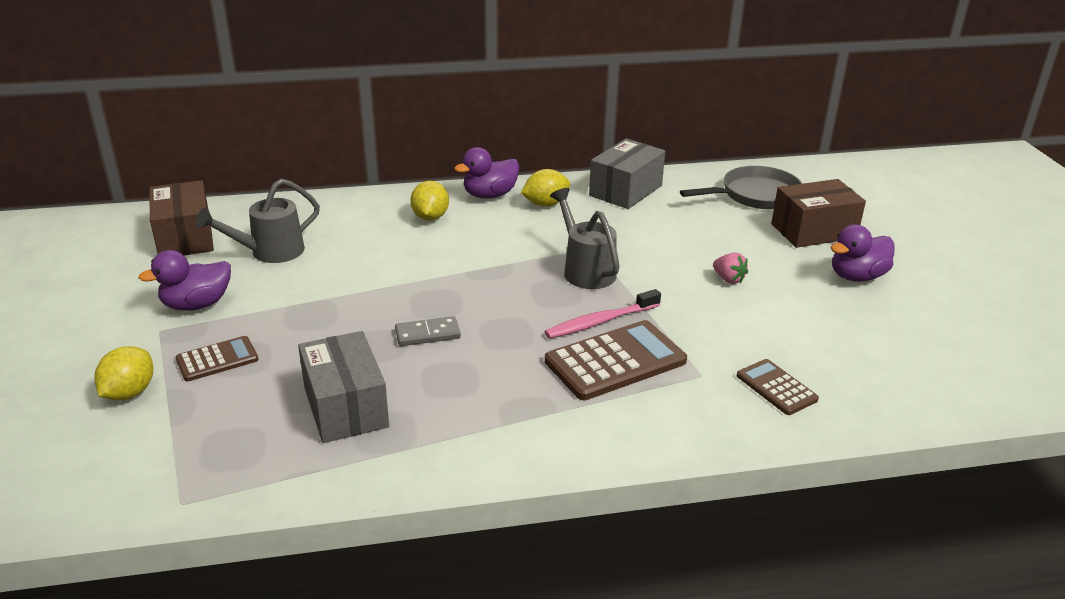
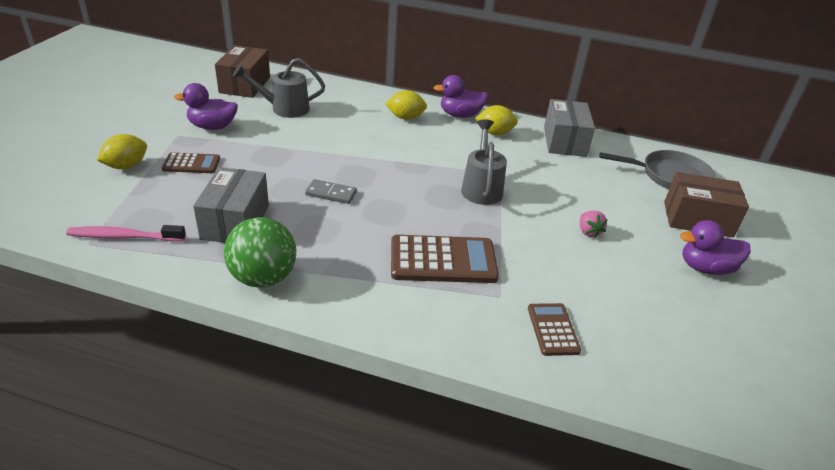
camera: 25 degrees right, 5 degrees up
(430, 217) = (405, 118): yellow lemon -> yellow lemon turned 60 degrees clockwise
(442, 455) = (263, 278): none -> green ball
(600, 322) = (458, 228): pink toothbrush -> pink toothbrush (124, 237)
(625, 190) = (564, 141): grey box -> grey box turned 60 degrees counterclockwise

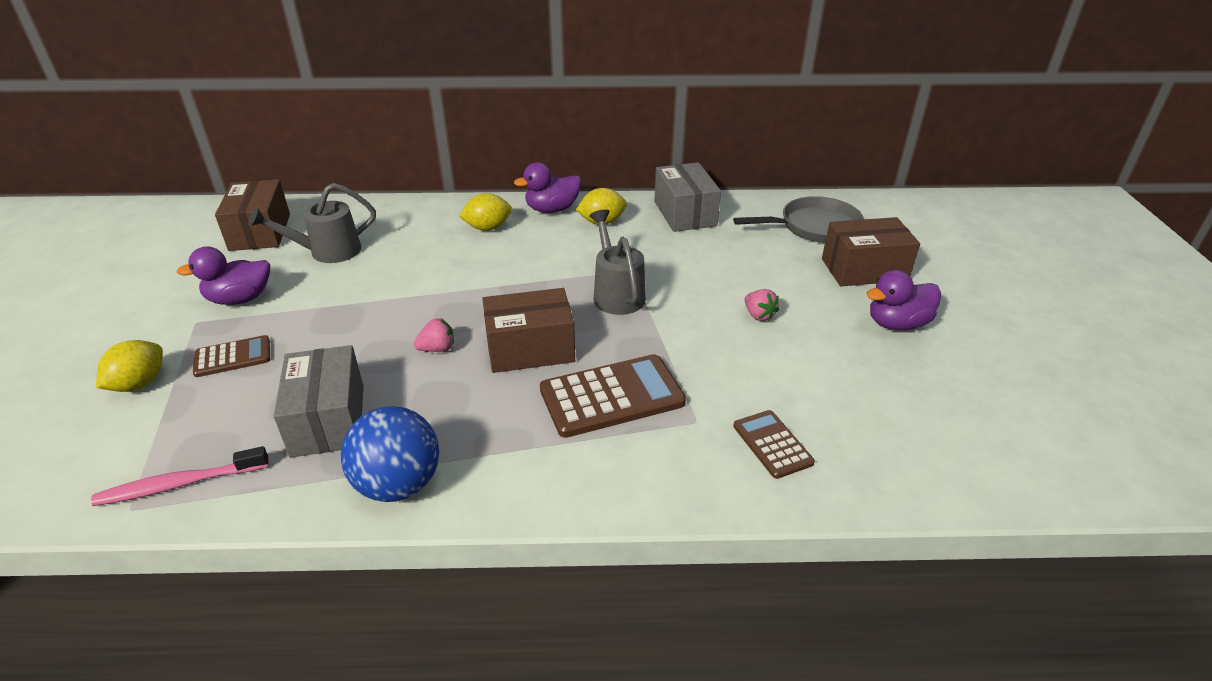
camera: 15 degrees left, 0 degrees up
(263, 278) = (399, 484): green ball -> blue ball
(331, 194) = (437, 349): grey domino -> pink strawberry
(397, 211) = (530, 349): none -> brown box

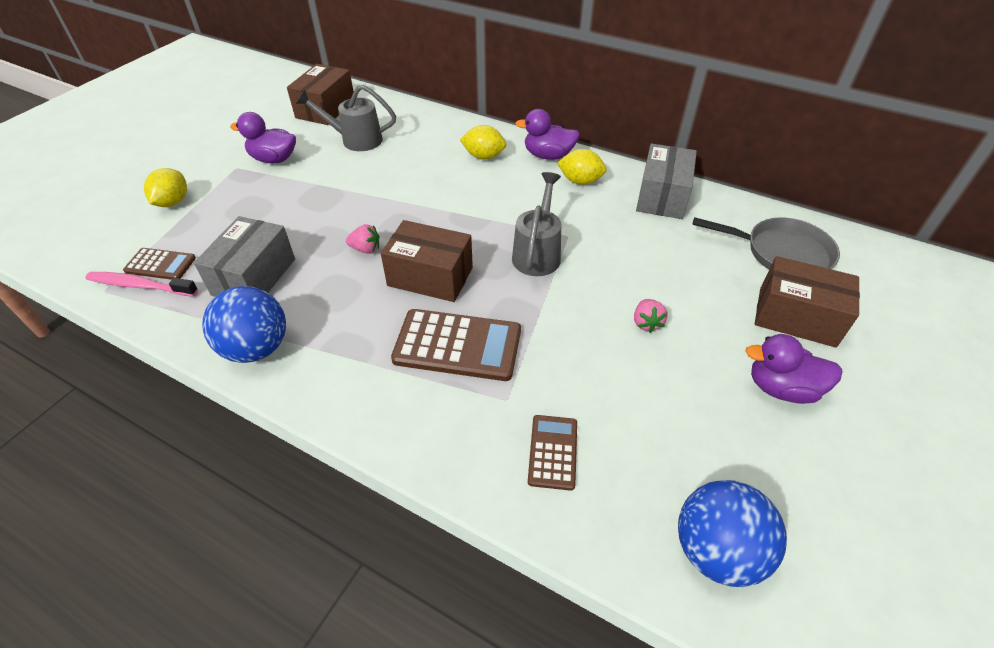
camera: 30 degrees right, 10 degrees up
(139, 384) = (173, 202): yellow lemon -> yellow lemon turned 45 degrees counterclockwise
(233, 357) = (236, 203): brown calculator -> brown calculator (160, 265)
(951, 456) = (716, 550): none -> blue ball

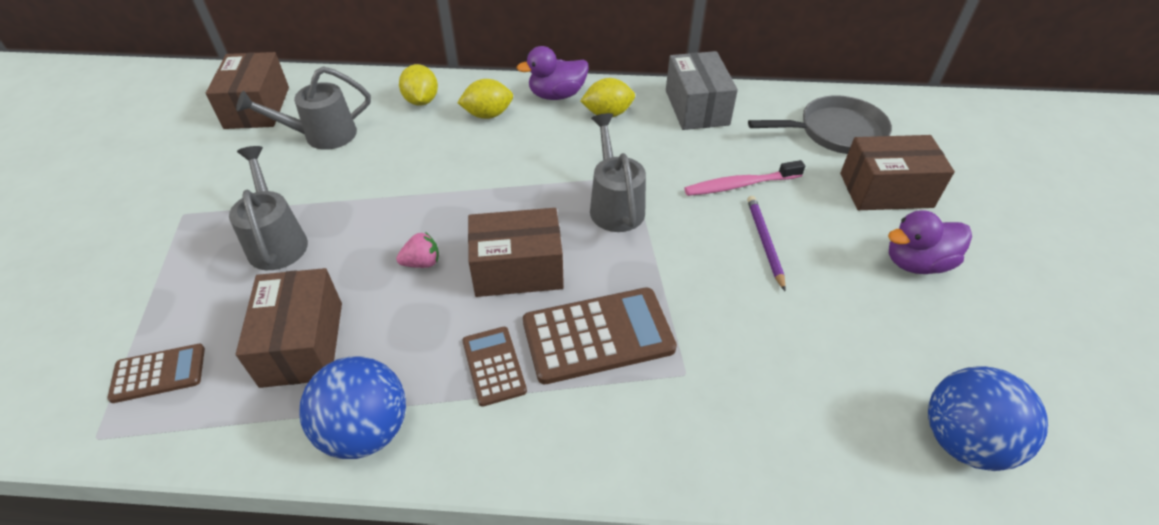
camera: 25 degrees left, 0 degrees up
(140, 286) = (147, 412): pink toothbrush -> pink toothbrush (740, 185)
(173, 202) = (120, 286): yellow lemon -> yellow lemon (421, 101)
(254, 277) = (302, 343): grey box -> brown box
(274, 159) = (229, 188): purple duck -> none
(281, 203) = (277, 241): none -> grey watering can
(553, 452) = (765, 410): brown calculator -> brown calculator (494, 366)
(646, 323) = (765, 242): pink strawberry -> purple pencil

